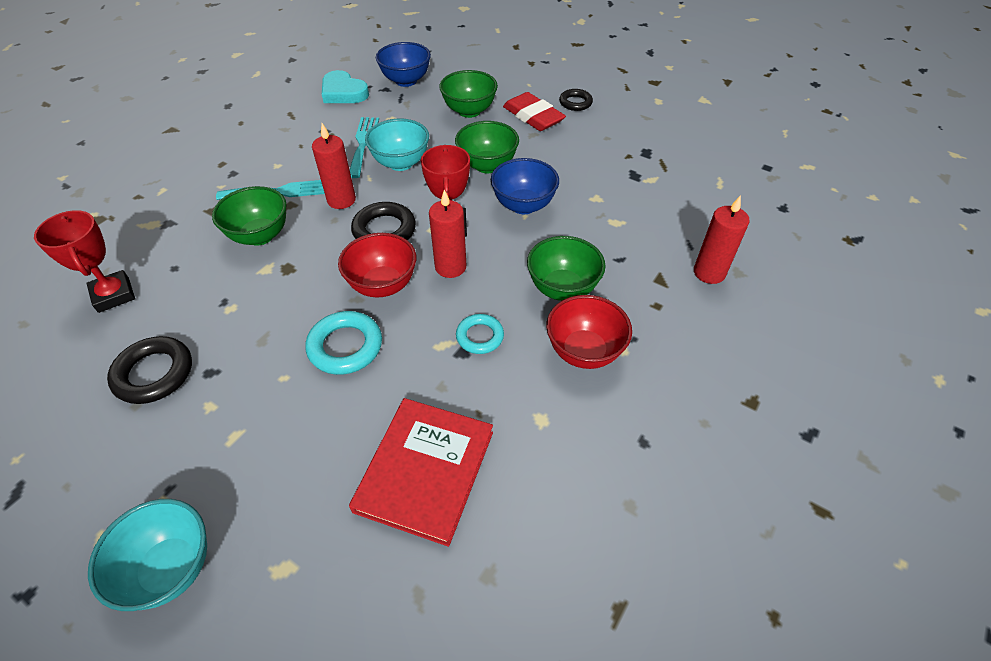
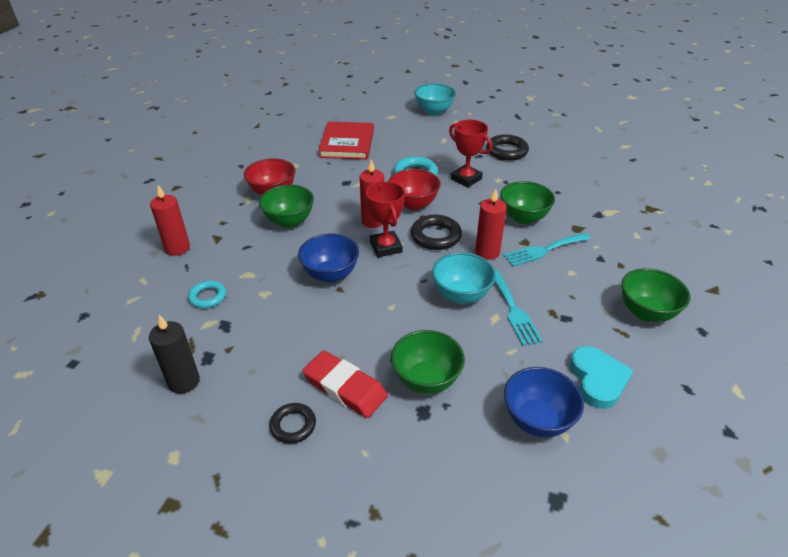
camera: 165 degrees right, 10 degrees down
(114, 295) = (574, 174): red trophy -> red trophy (466, 179)
(343, 92) = (598, 379): turquoise heart -> turquoise heart turned 60 degrees clockwise
(480, 336) = (338, 190): turquoise ring -> turquoise ring (208, 297)
(487, 165) = (376, 308): green bowl -> green bowl (646, 312)
(662, 139) = (184, 381): none -> black candle

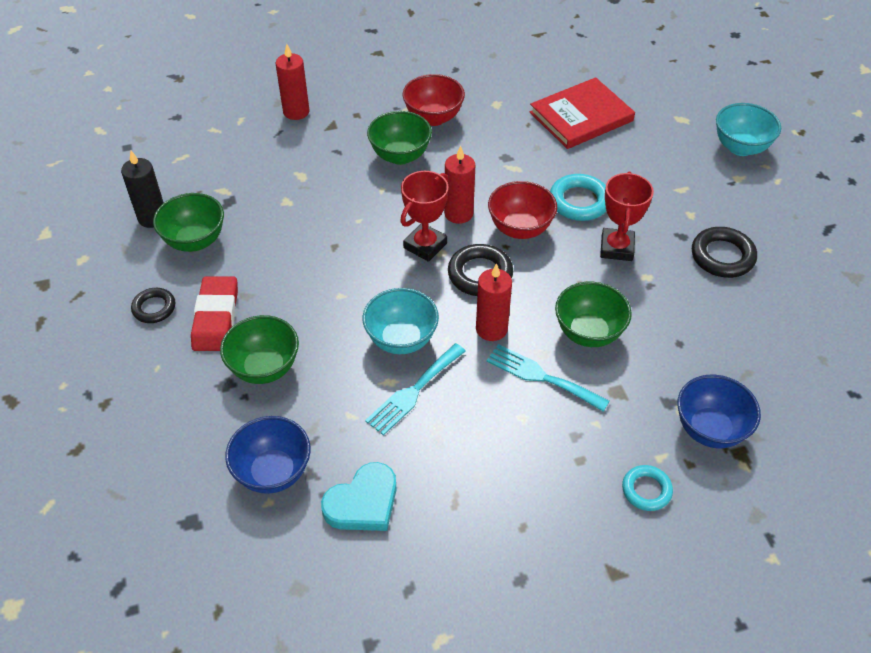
camera: 55 degrees right, 10 degrees up
(208, 297) = (252, 170): turquoise ring -> turquoise ring (646, 490)
(330, 274) = (348, 229): blue bowl -> blue bowl (709, 429)
(646, 312) = (509, 513): green bowl -> green bowl (195, 241)

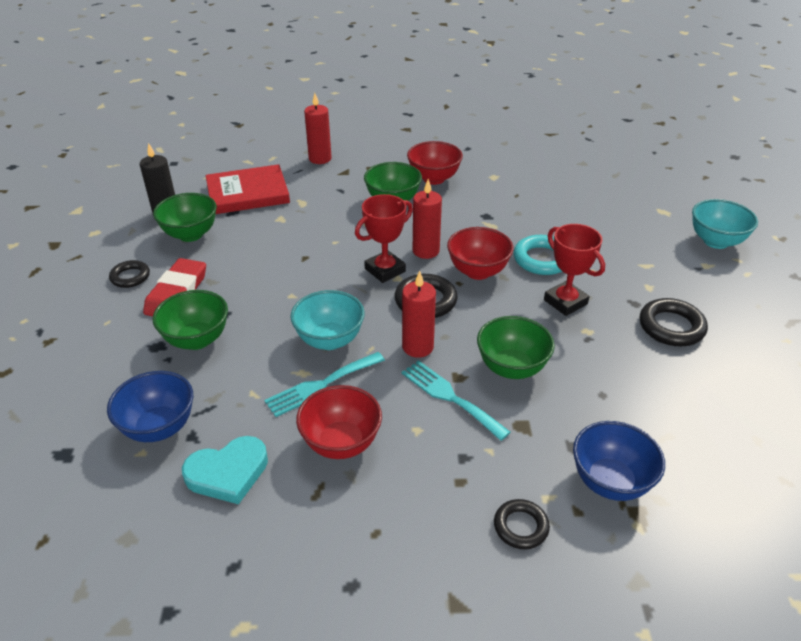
camera: 15 degrees right, 10 degrees down
(457, 447) = (341, 443): none -> red bowl
(581, 117) = (567, 196): red book -> red book (247, 193)
(616, 248) = (565, 302): red trophy -> red trophy turned 60 degrees counterclockwise
(646, 490) = (520, 527): turquoise ring -> black ring

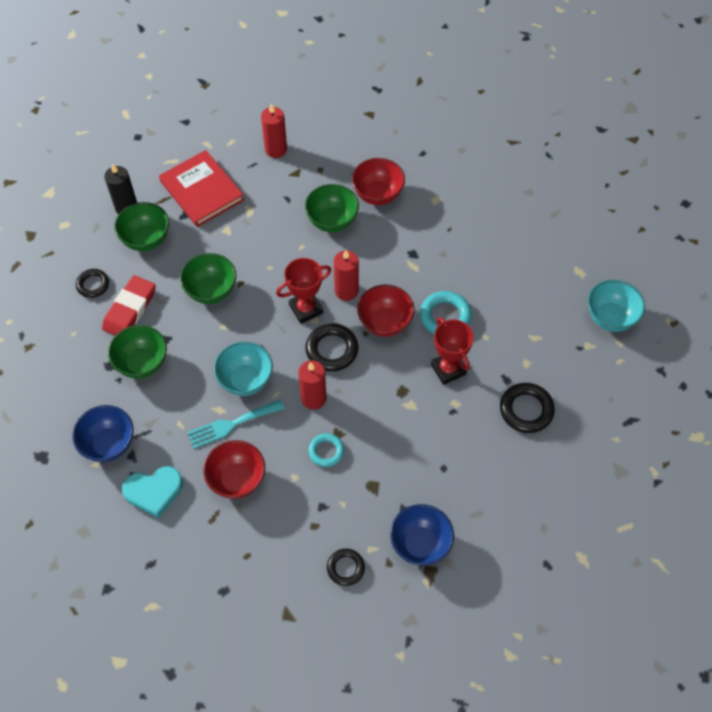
camera: 10 degrees right, 20 degrees up
(247, 193) = (202, 191): red book -> red book turned 60 degrees clockwise
(450, 397) = (326, 451): turquoise fork -> turquoise ring
(511, 368) = (381, 431): green bowl -> green bowl (211, 291)

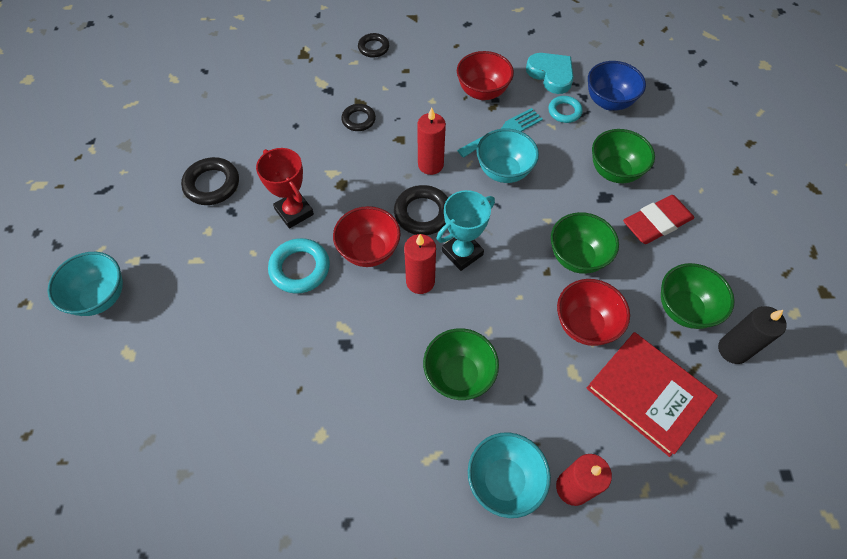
camera: 170 degrees right, 0 degrees up
(93, 285) = (712, 243): black ring -> black ring (358, 120)
(130, 309) = (656, 222): red eraser -> red eraser turned 45 degrees clockwise
(154, 491) = (551, 75): turquoise heart -> turquoise heart turned 75 degrees clockwise
(306, 309) = (462, 253): red trophy -> turquoise trophy
(318, 159) = (504, 481): none -> turquoise bowl
(326, 451) = (407, 123): turquoise ring -> turquoise ring (564, 111)
(378, 195) = (404, 430): red bowl -> red bowl (585, 325)
(420, 544) = (313, 70): blue bowl -> none

